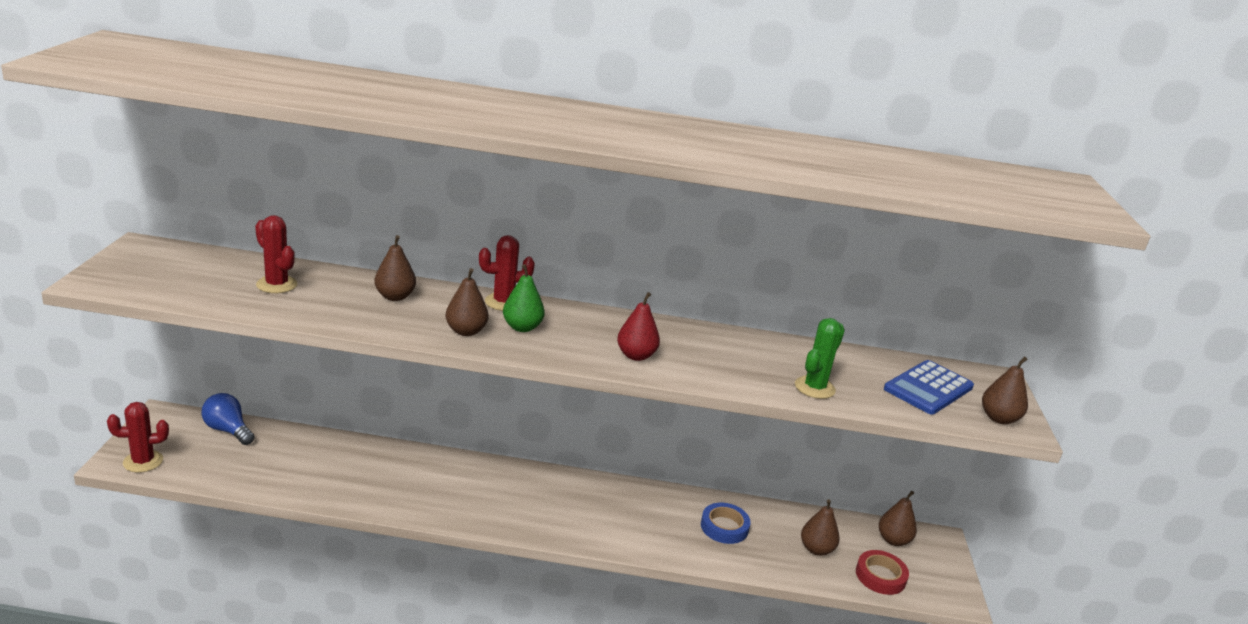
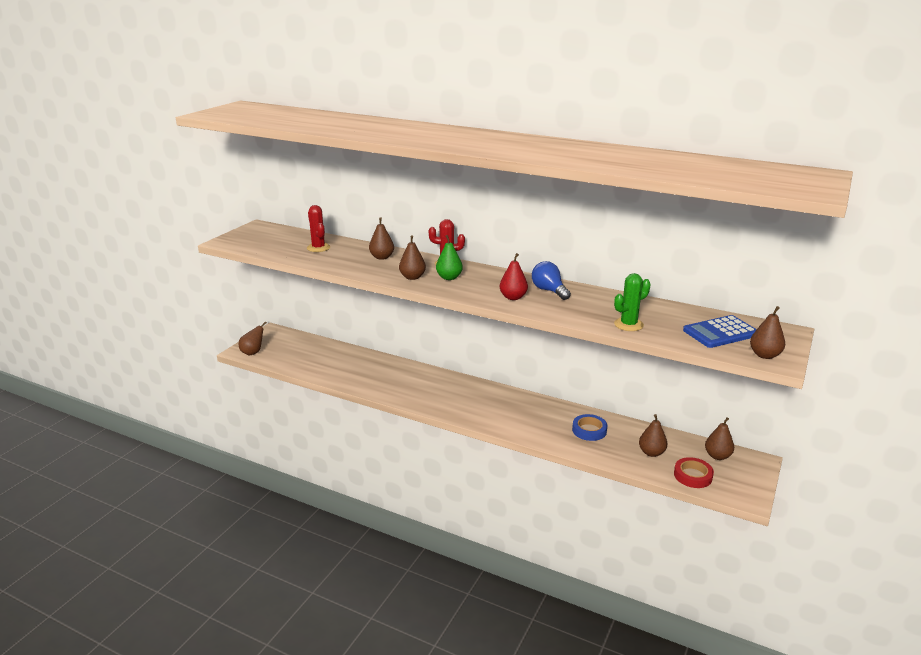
camera: 25 degrees right, 0 degrees up
(143, 461) = (253, 352): red cactus -> brown pear
(228, 430) = (304, 342): blue light bulb -> blue light bulb (549, 291)

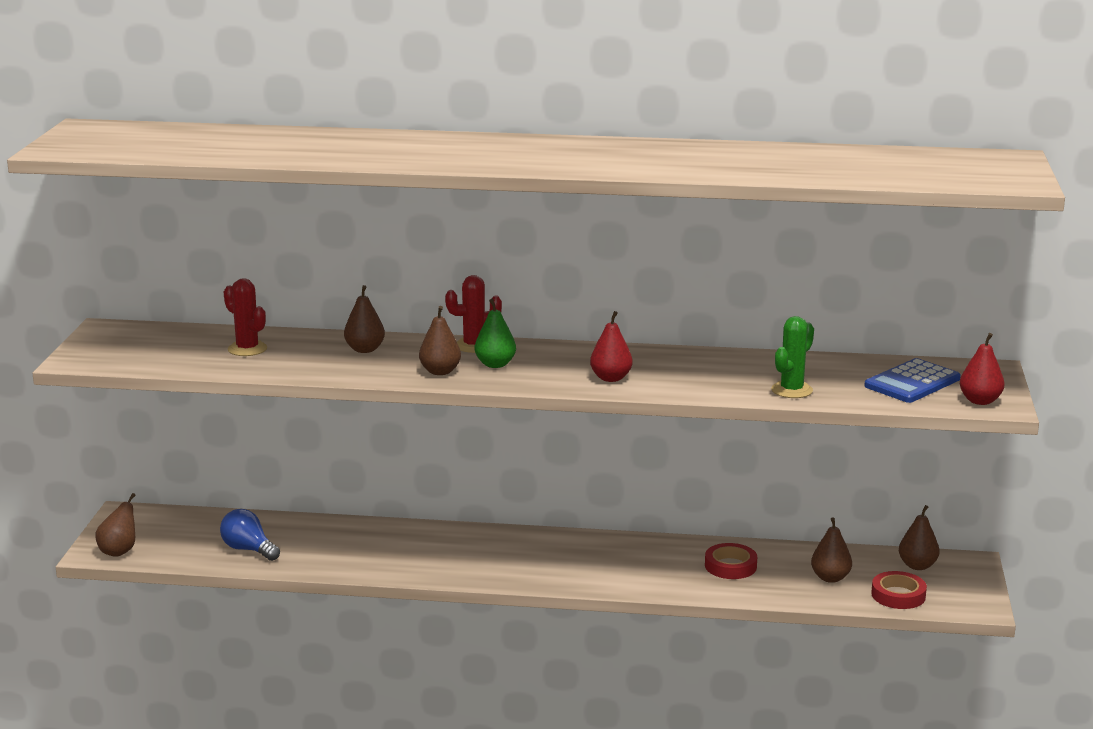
camera: 20 degrees left, 5 degrees down
(549, 291) = (653, 362): blue light bulb -> blue light bulb (248, 549)
(589, 430) = (730, 566): blue tape -> red tape
(764, 355) = (980, 401): brown pear -> red pear

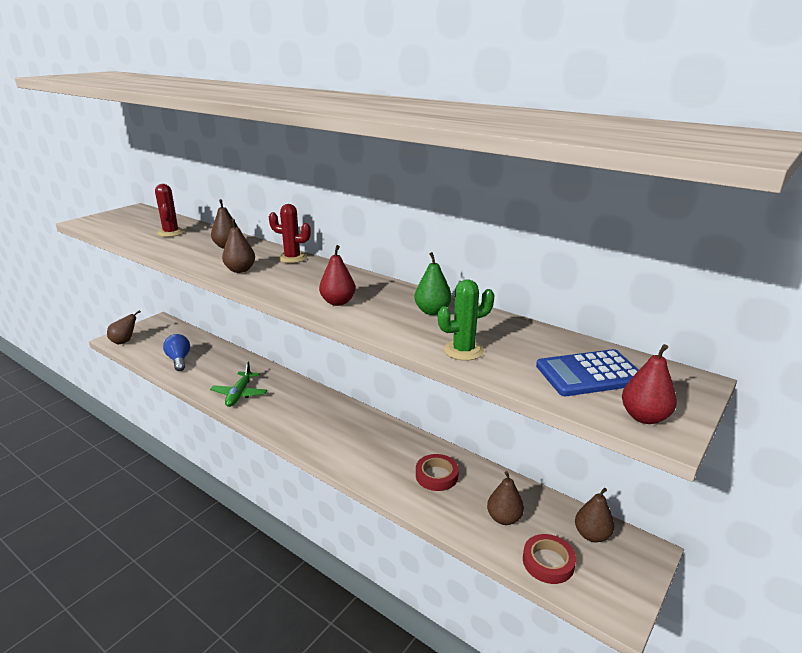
camera: 30 degrees right, 5 degrees up
(399, 561) = (239, 394): none -> green plane
(495, 364) = (281, 273): green pear -> green pear (432, 311)

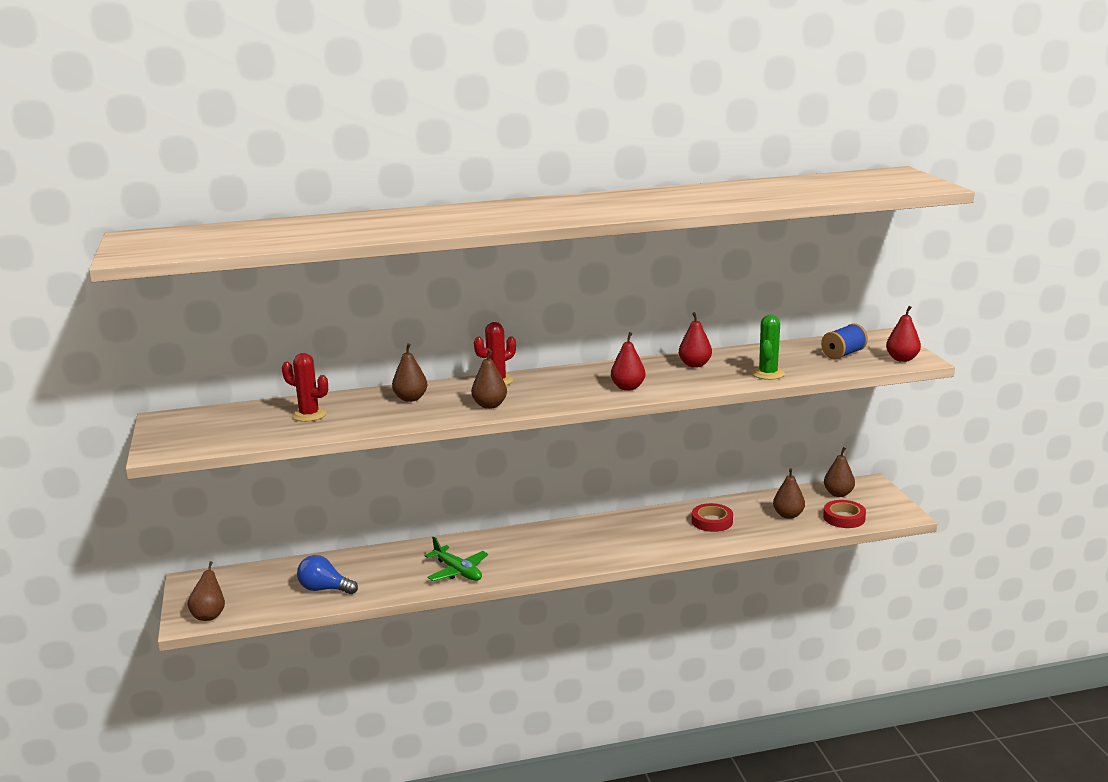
camera: 50 degrees left, 5 degrees down
(432, 311) = (695, 365): green pear -> red pear
(589, 374) = (843, 354): blue calculator -> blue spool

